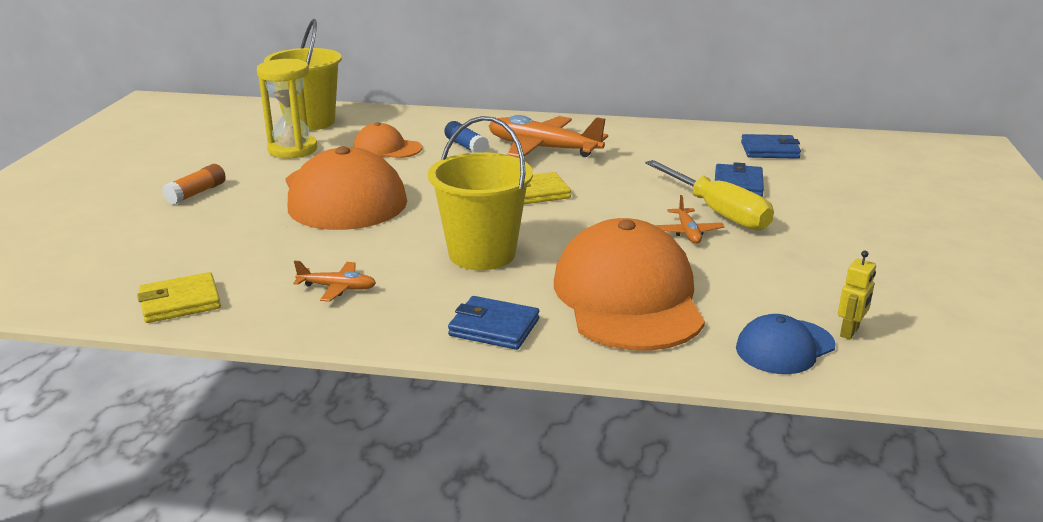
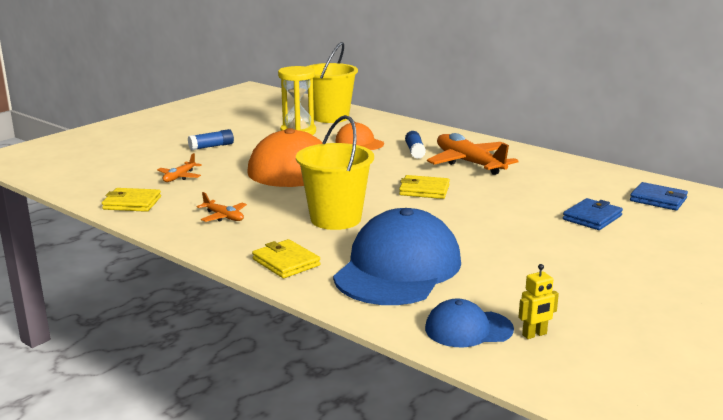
camera: 30 degrees right, 5 degrees down
(196, 193) = (211, 146): orange glue stick -> blue glue stick
(494, 327) = (286, 262): blue wallet -> yellow wallet
(628, 297) = (398, 268): orange cap -> blue cap
(688, 232) = (502, 240): orange plane -> orange plane (179, 177)
(718, 212) = (546, 232): yellow screwdriver -> none

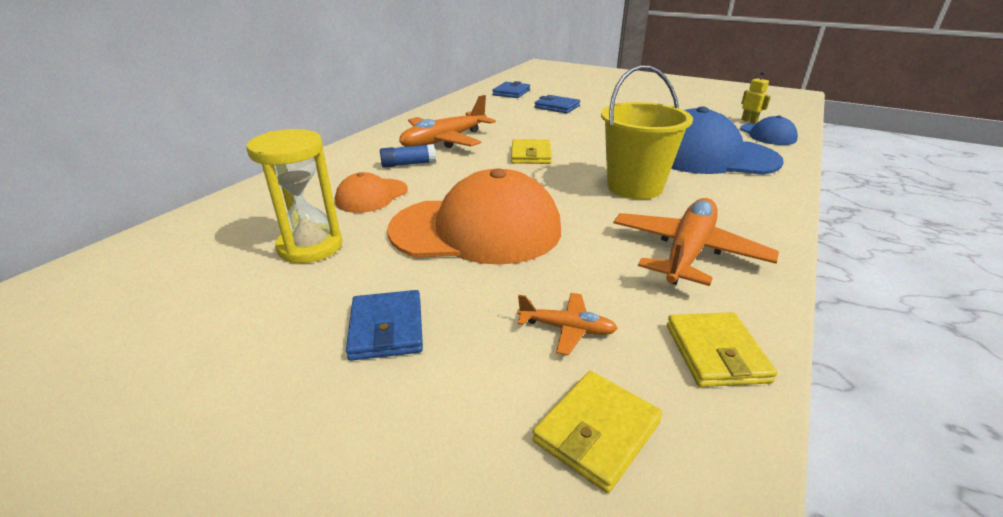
camera: 100 degrees left, 10 degrees up
(211, 146) = (387, 329): blue glue stick -> blue wallet
(224, 217) = (687, 252): orange plane -> orange plane, size x2.06
(286, 262) = (755, 199): yellow wallet -> yellow wallet (597, 432)
(330, 117) = (230, 228): yellow bucket -> none

